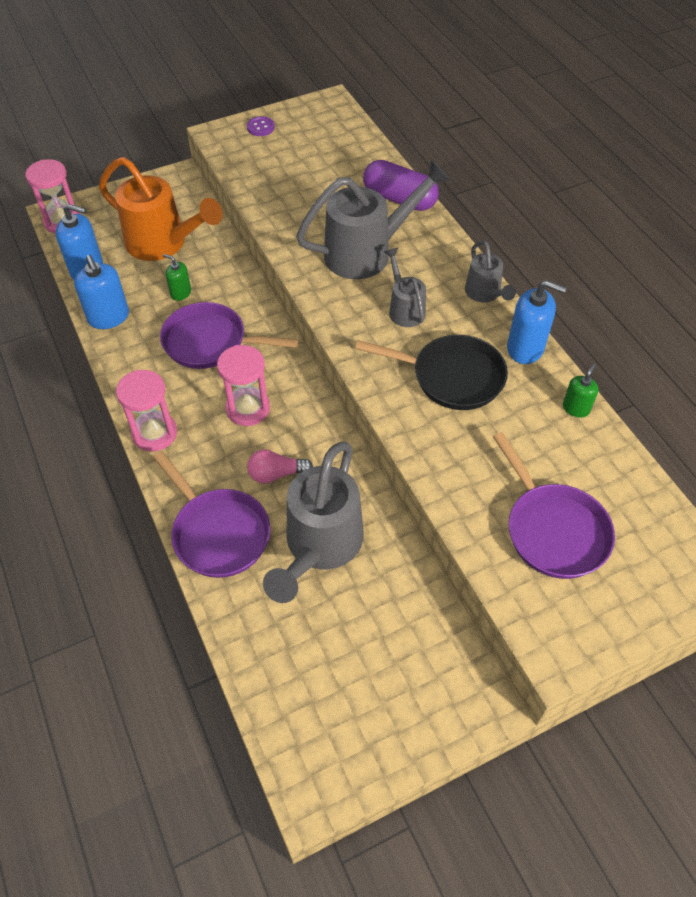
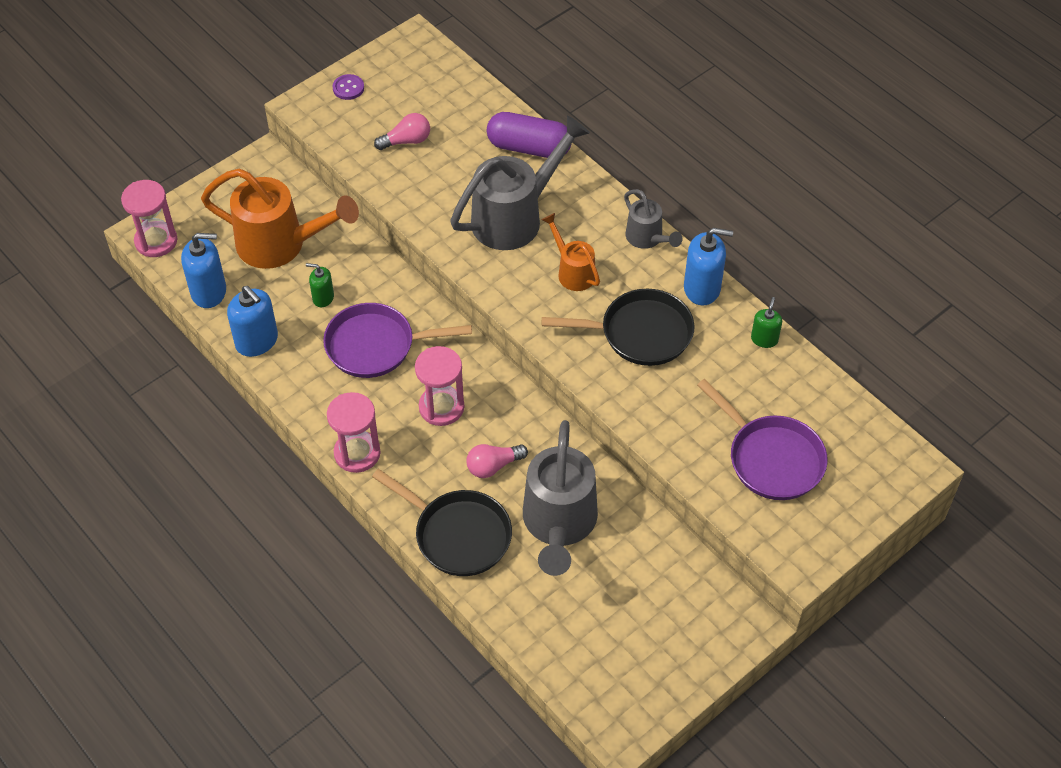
camera: 15 degrees left, 0 degrees up
(218, 532) = (458, 534): purple pan -> black pan
(293, 175) = (406, 141): none -> pink light bulb
(404, 309) = (573, 272): grey watering can -> orange watering can

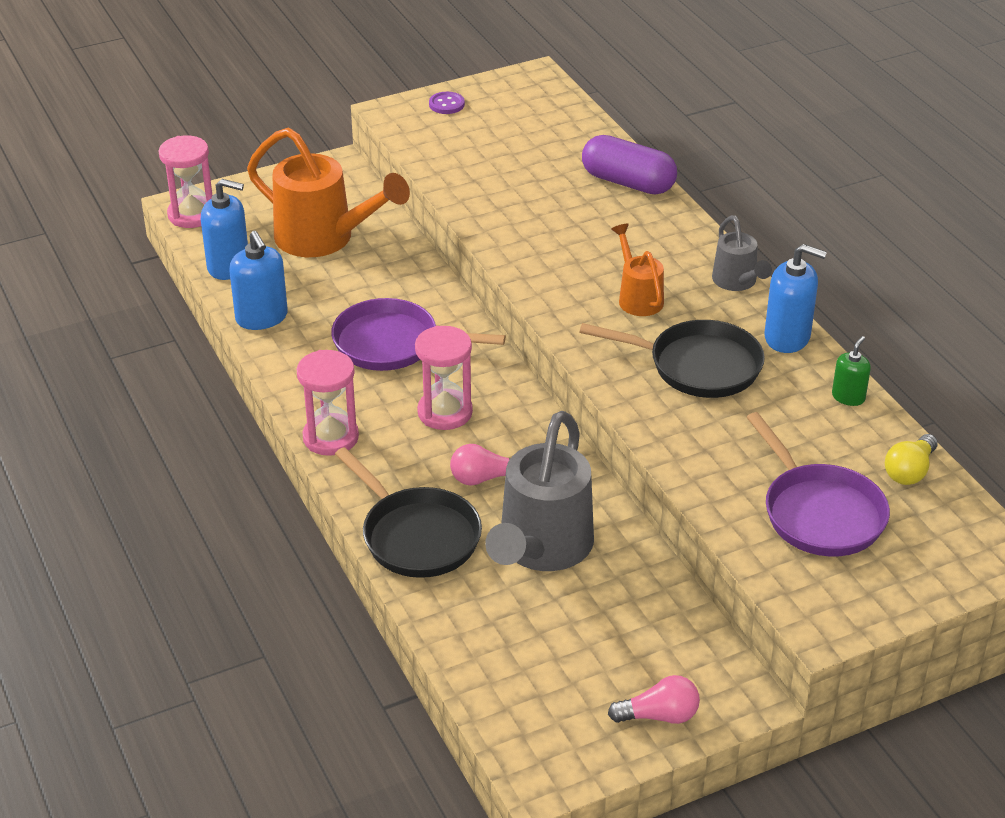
camera: 15 degrees right, 15 degrees down
(323, 298) = (351, 292): green soap dispenser -> none
(406, 141) = (492, 156): pink light bulb -> pink light bulb (659, 715)
(514, 217) = (588, 239): grey watering can -> none
(828, 402) = (909, 471): none -> yellow light bulb

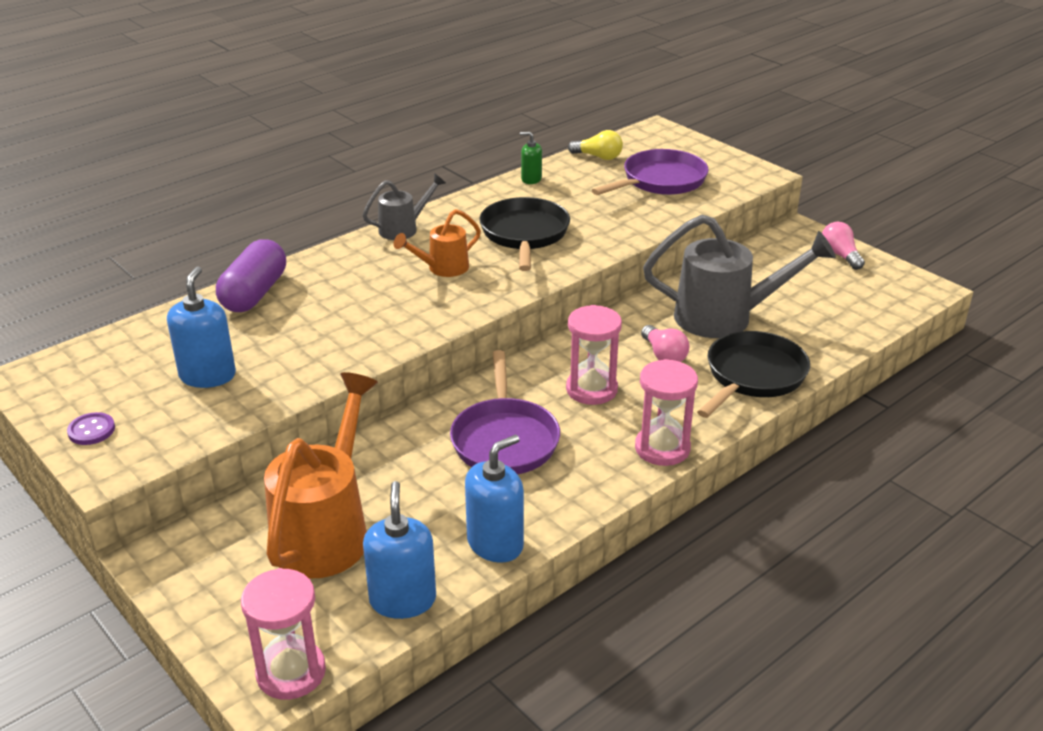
camera: 105 degrees left, 5 degrees down
(787, 337) = (470, 204): blue soap dispenser -> blue soap dispenser (207, 375)

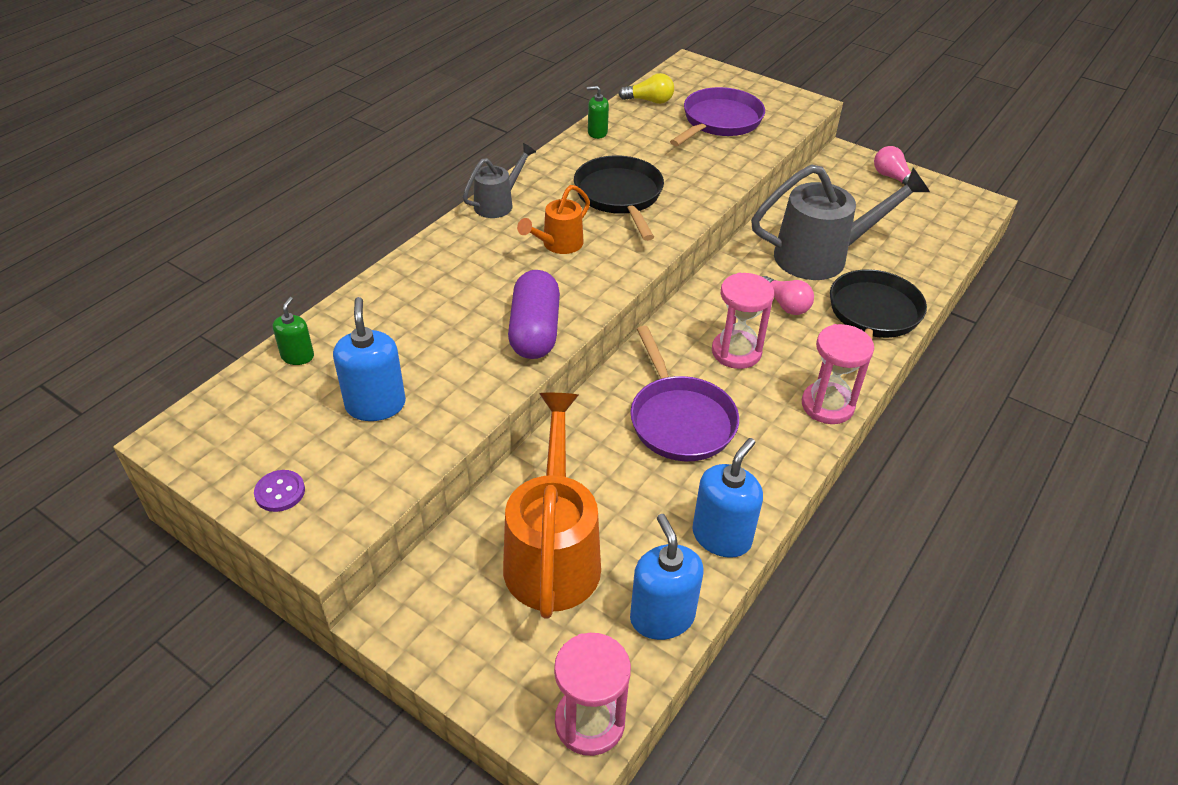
camera: 15 degrees left, 10 degrees up
(159, 329) = (298, 356): none -> green soap dispenser
(254, 293) = (380, 299): purple capsule -> purple capsule (534, 331)

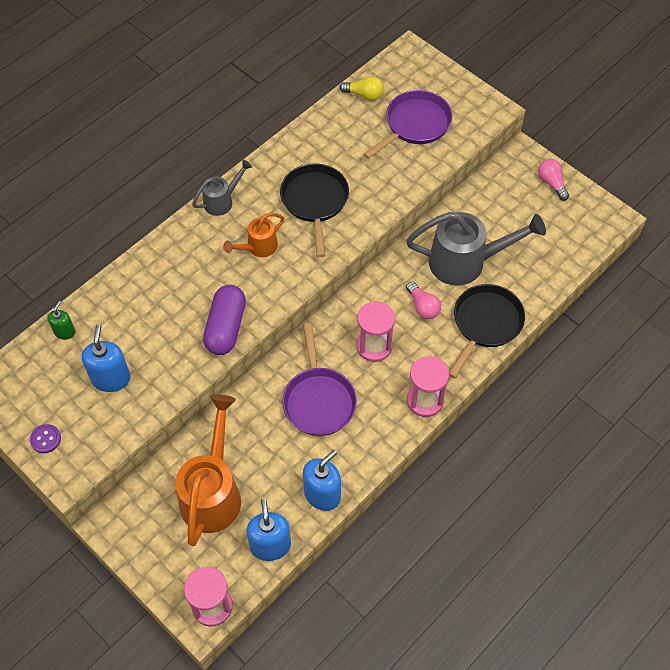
camera: 10 degrees right, 15 degrees up
(597, 133) = (313, 129): green soap dispenser -> none

